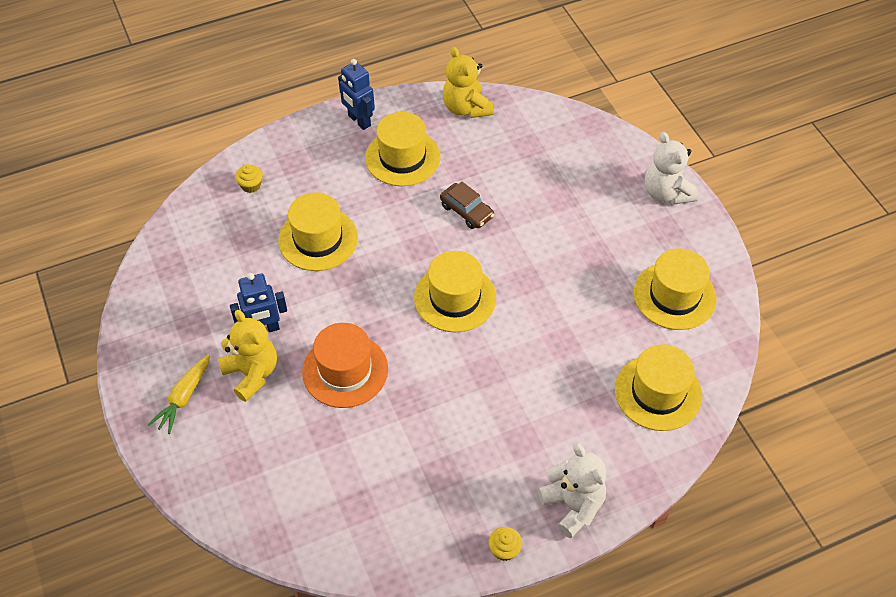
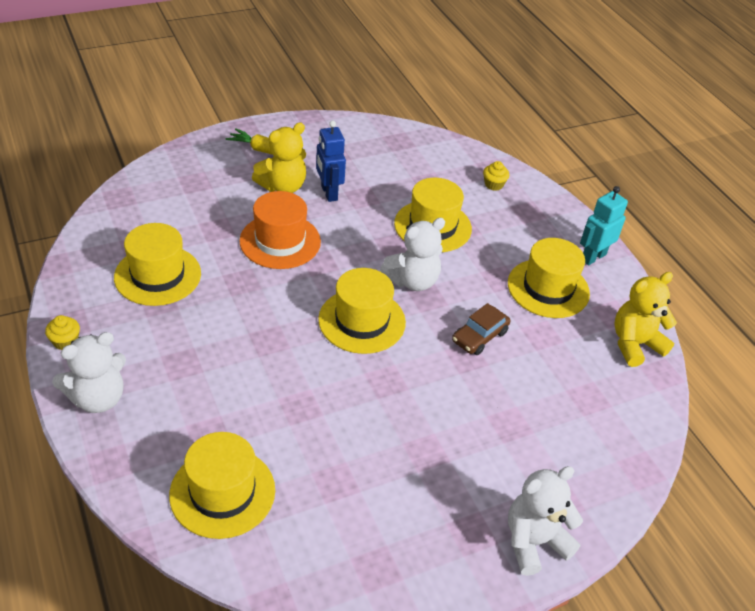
camera: 85 degrees right, 10 degrees down
(359, 121) = (593, 257): blue robot -> turquoise robot
(398, 258) = (412, 281): none -> white teddy bear
(674, 296) = (363, 529): yellow hat -> yellow hat (157, 275)

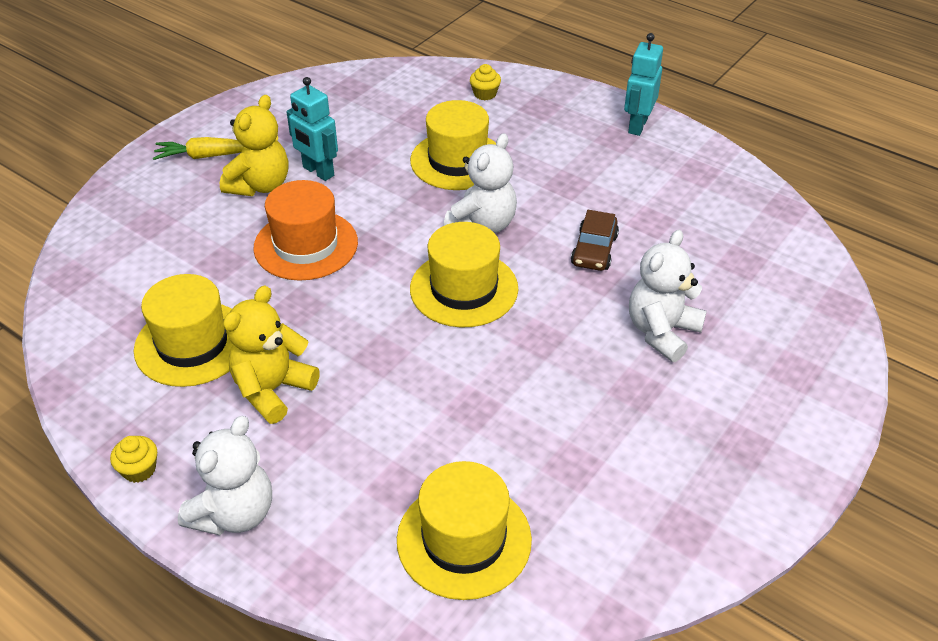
camera: 25 degrees left, 0 degrees up
(328, 193) = (318, 171): blue robot -> turquoise robot
(534, 542) = (805, 422): white teddy bear -> white teddy bear (661, 332)
(548, 288) = (620, 174): yellow hat -> none
(635, 344) = (741, 192): yellow teddy bear -> yellow teddy bear (272, 390)

